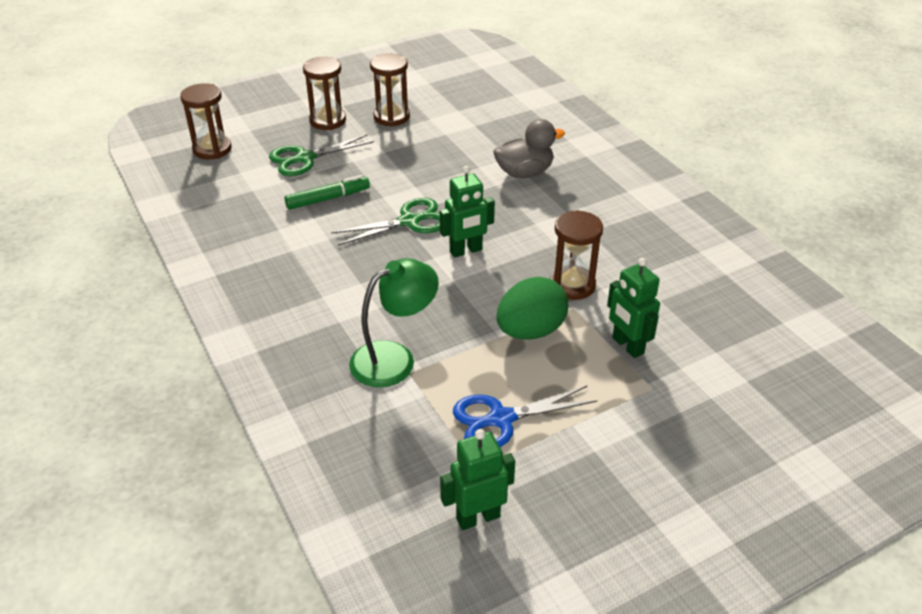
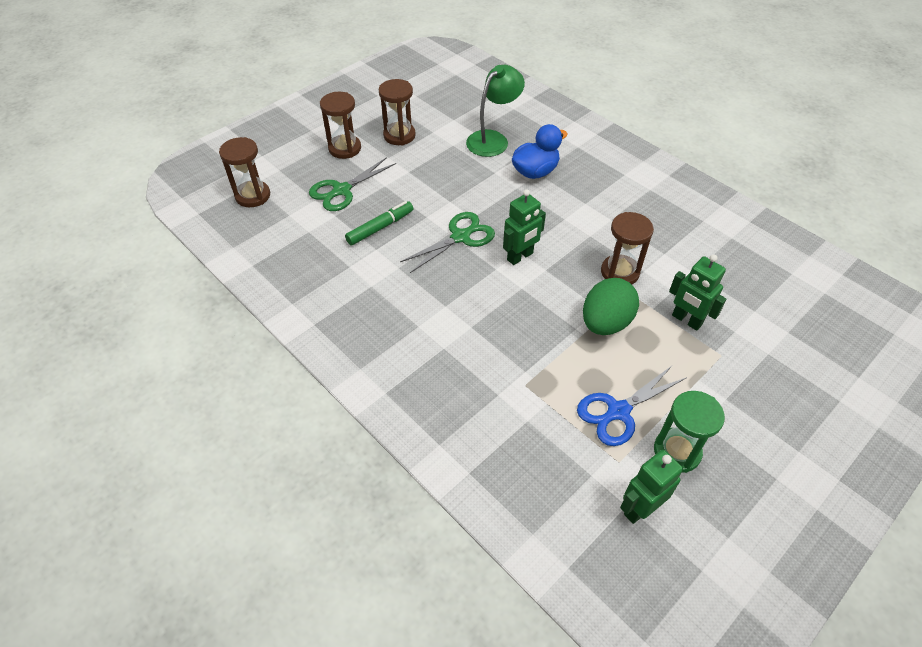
camera: 15 degrees left, 10 degrees up
(394, 358) = (507, 373): green lamp -> green lamp (493, 139)
(524, 173) = (535, 172): grey duck -> blue duck
(549, 472) = (677, 451): none -> green hourglass

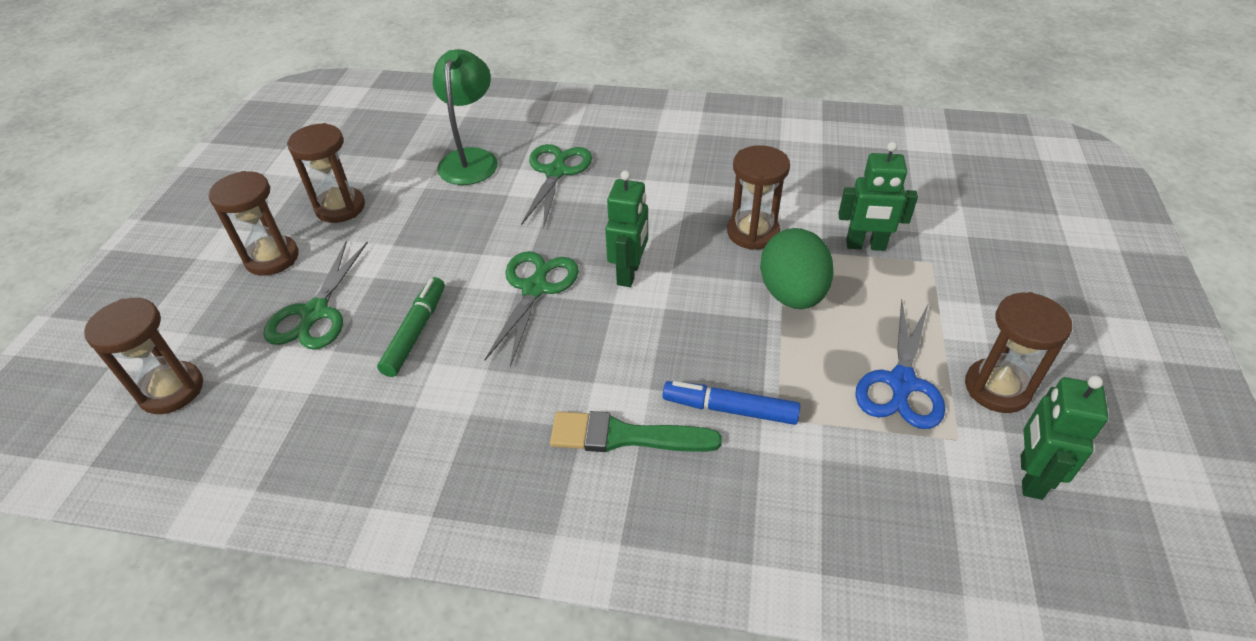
camera: 35 degrees left, 5 degrees down
(435, 343) = (624, 436): none -> green brush
(503, 364) = (730, 409): none -> blue marker
(535, 172) = (556, 172): blue duck -> green scissors
(677, 451) = (997, 388): green hourglass -> brown hourglass

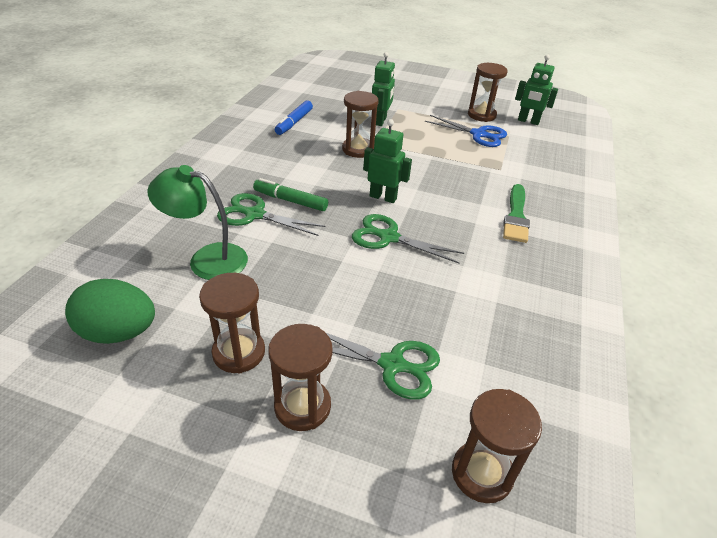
camera: 85 degrees left, 5 degrees down
(415, 332) = (424, 300): green marker -> green marker (290, 201)
(730, 409) = (495, 181): blue marker -> blue marker (294, 122)
(792, 294) = (414, 148): green egg -> green egg (119, 332)

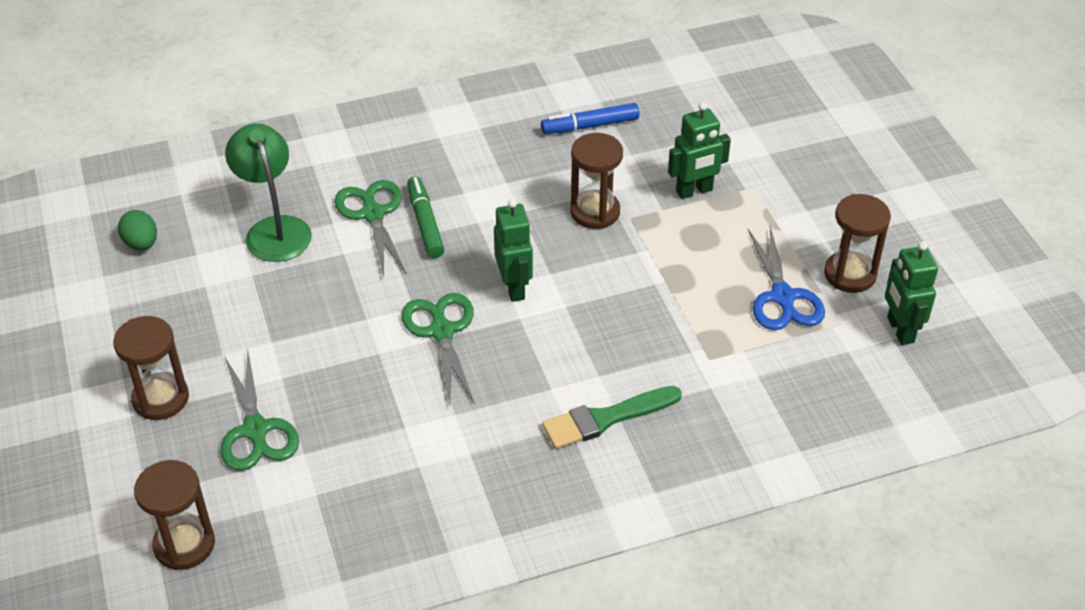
camera: 55 degrees right, 5 degrees up
(119, 332) = (141, 244): green egg -> green egg, size x0.58
(239, 352) = (183, 325): brown hourglass -> none

